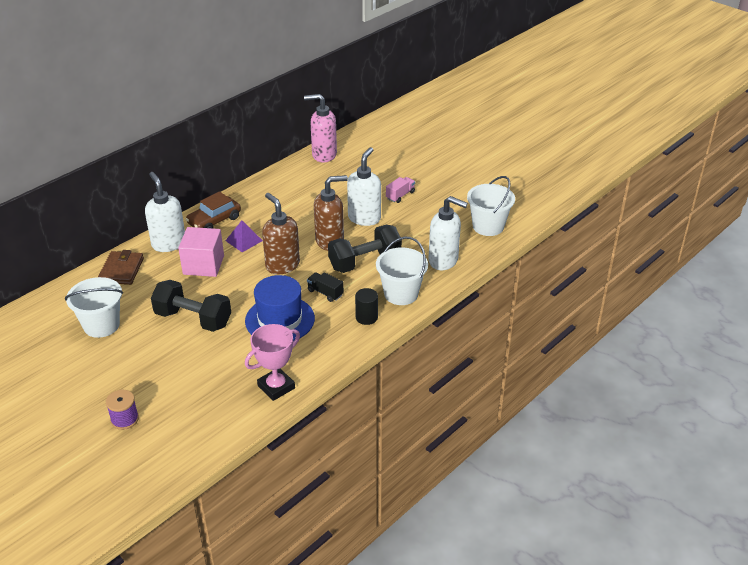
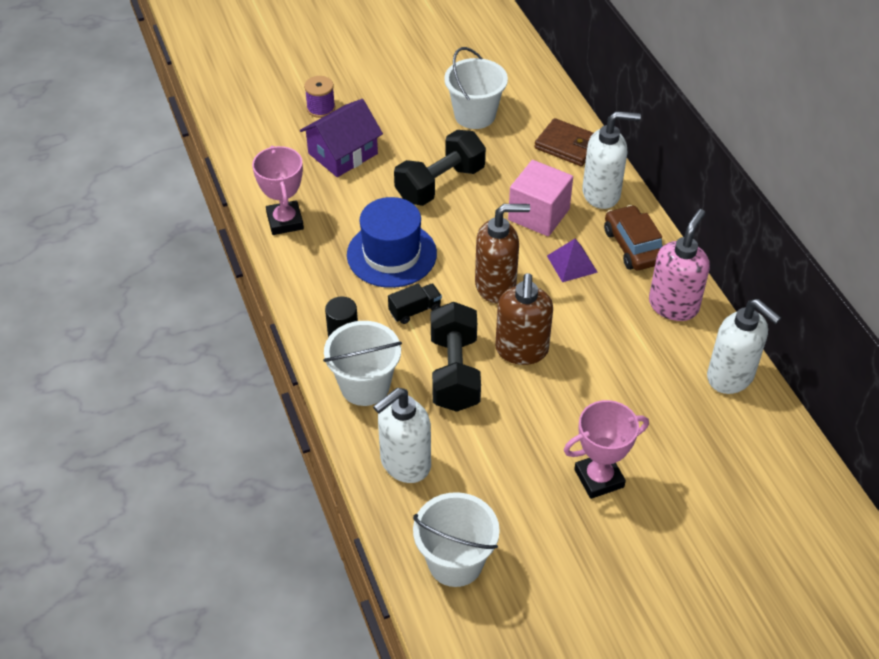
camera: 115 degrees right, 10 degrees up
(180, 383) = (343, 153): none -> purple house
(324, 155) = (765, 420): pink soap dispenser -> pink soap dispenser (673, 305)
(364, 218) = (559, 409): white soap dispenser -> white soap dispenser (731, 377)
(400, 195) = (599, 478): pink truck -> pink trophy

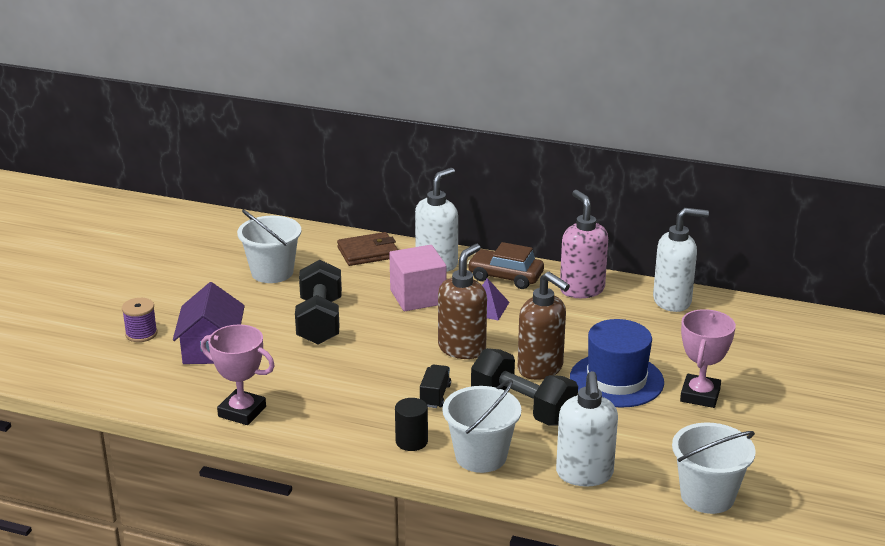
camera: 50 degrees left, 20 degrees down
(391, 254) = (360, 378): blue hat -> blue hat (616, 380)

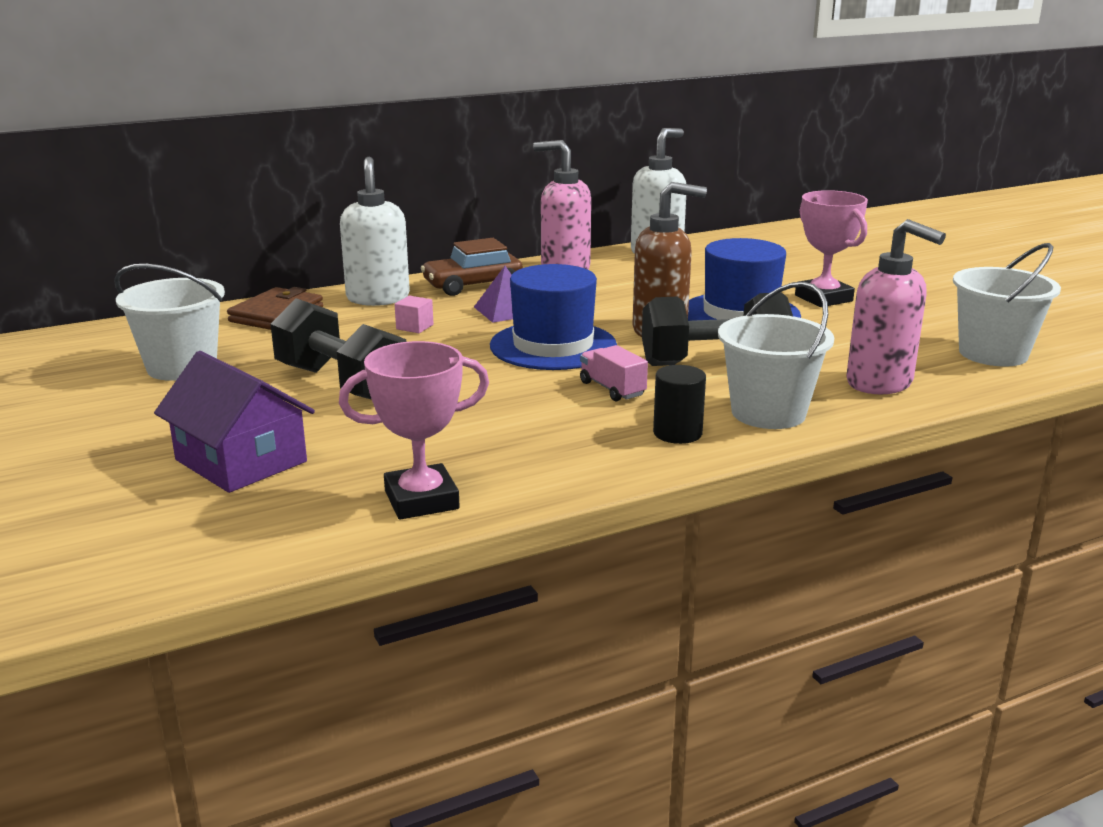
camera: 45 degrees left, 5 degrees down
(141, 334) = (91, 491): purple spool -> none
(418, 297) = (414, 327): pink cube -> pink cube, size x0.43
(435, 395) = (612, 389): black truck -> pink truck
(462, 348) = (553, 346): brown soap dispenser -> blue hat
(584, 474) = (880, 383): white soap dispenser -> pink soap dispenser

